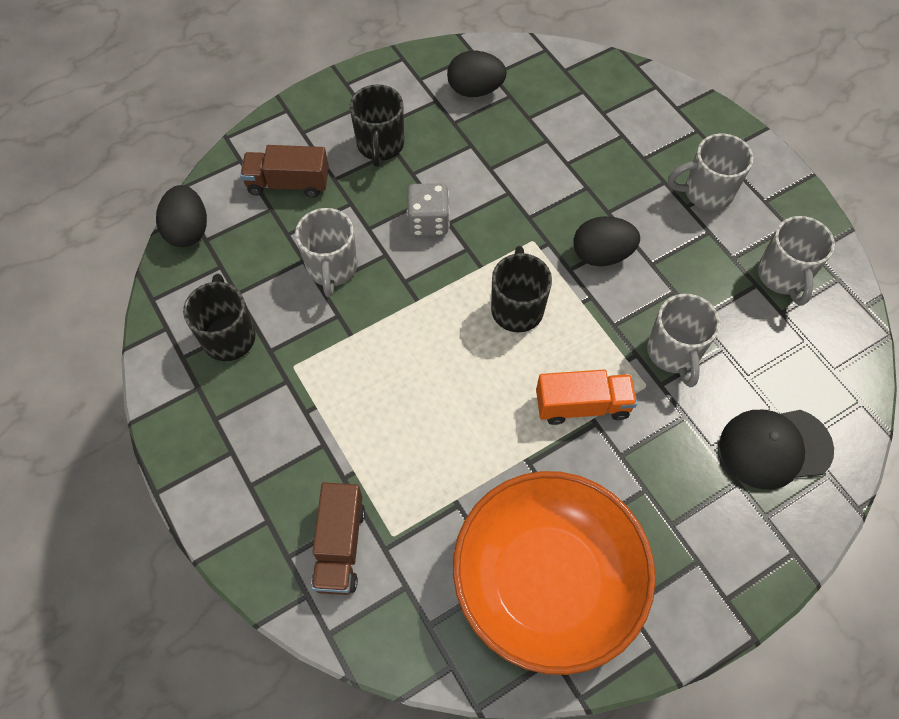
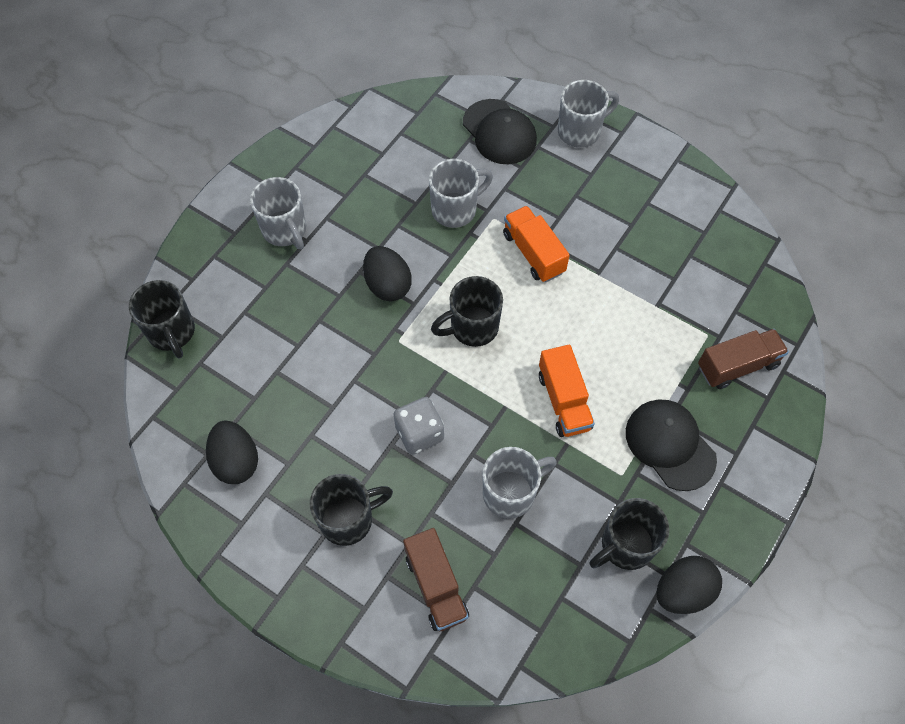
camera: 115 degrees left, 0 degrees up
(188, 230) = (539, 655): black egg -> black egg (683, 591)
(295, 425) = (670, 445): none -> black cap
(394, 352) = (564, 401): none -> orange truck
(546, 582) = (676, 230): orange bowl -> none
(623, 80) = (172, 332): none -> black mug
(783, 276) = (348, 160): grey mug -> grey mug (580, 131)

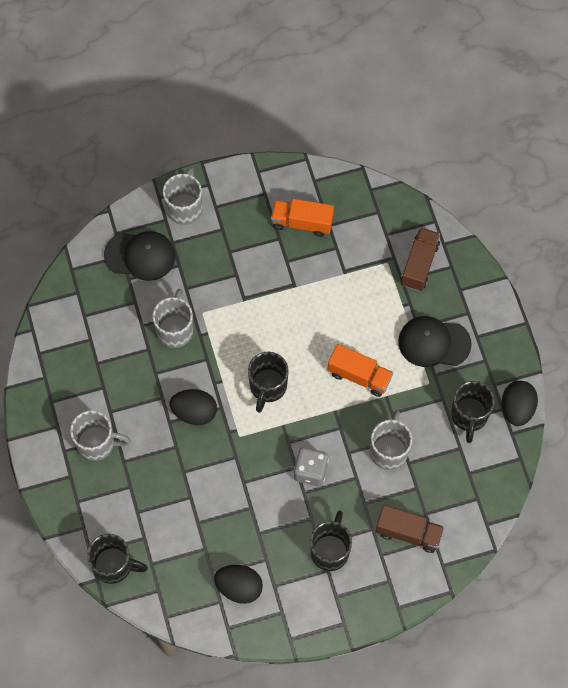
camera: 50 degrees left, 5 degrees up
(533, 253) = (248, 310): orange truck -> orange truck (302, 222)

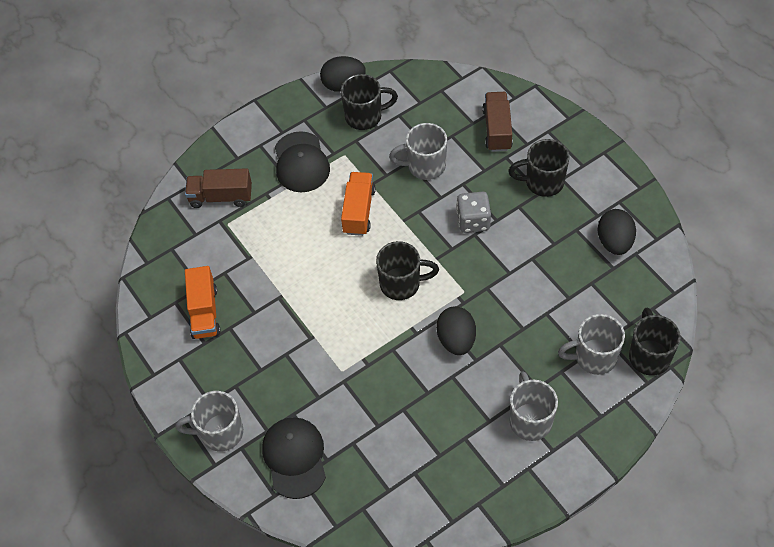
camera: 105 degrees left, 10 degrees down
(175, 329) = (371, 390): grey mug -> grey mug (594, 357)

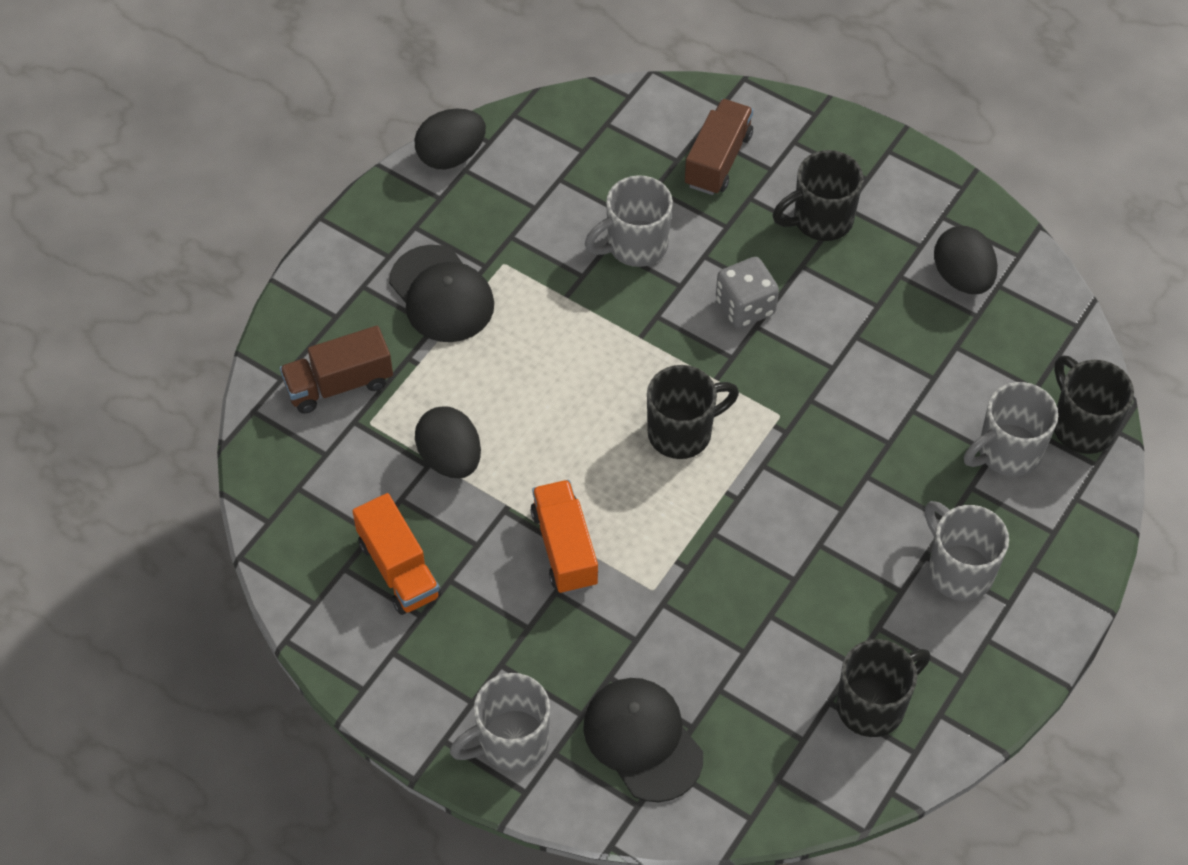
camera: 25 degrees left, 0 degrees up
(359, 211) = (566, 343): orange truck -> orange truck (565, 548)
(365, 116) = (508, 195): black mug -> black mug (873, 705)
(456, 340) = (801, 489): black egg -> black egg (450, 458)
(497, 129) = (718, 160): brown truck -> brown truck turned 45 degrees clockwise

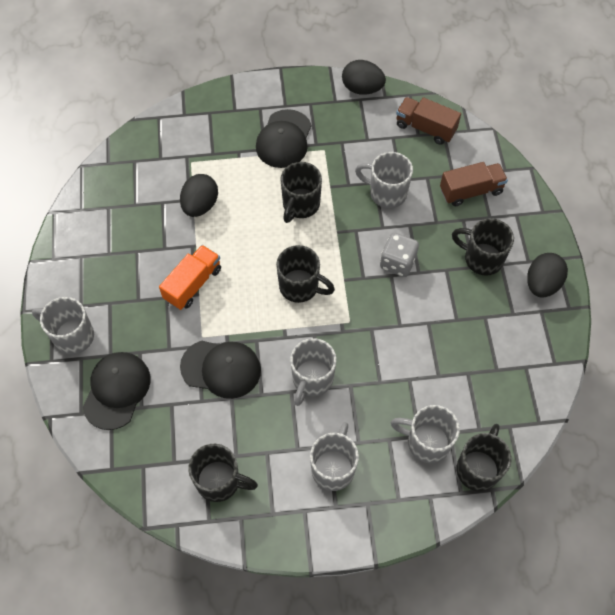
camera: 50 degrees right, 5 degrees up
(339, 384) = (200, 136): brown truck -> brown truck (425, 128)
(399, 569) = (125, 227): orange truck -> none
(562, 348) = (300, 205): none -> black mug
(719, 599) = (221, 368): none -> black cap
(823, 511) = (312, 379): none -> grey mug
(962, 277) = (513, 346): black egg -> black egg (542, 284)

